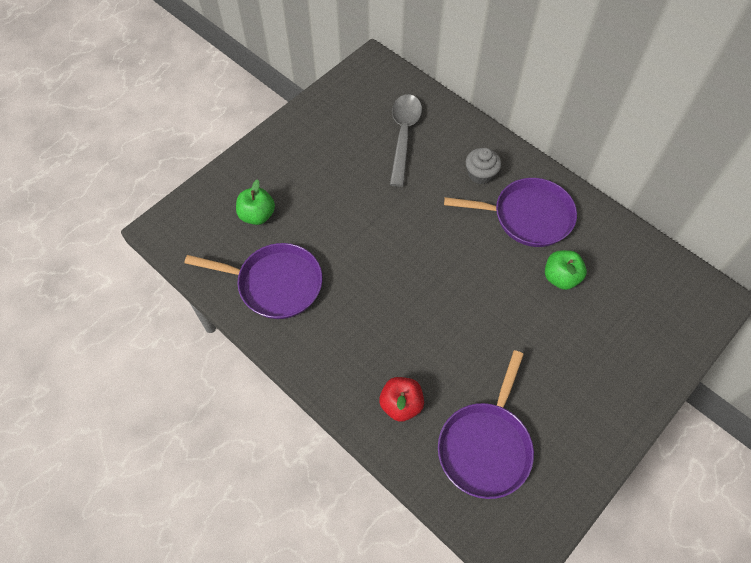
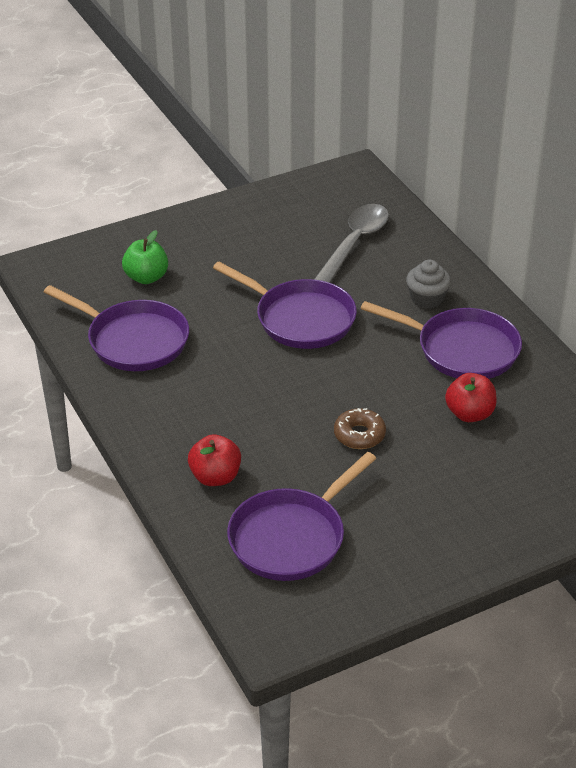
camera: 20 degrees right, 20 degrees down
(395, 222) = (300, 319): none -> purple pan
(490, 325) = (359, 435): none -> brown donut
(561, 277) = (469, 414): green apple -> red apple

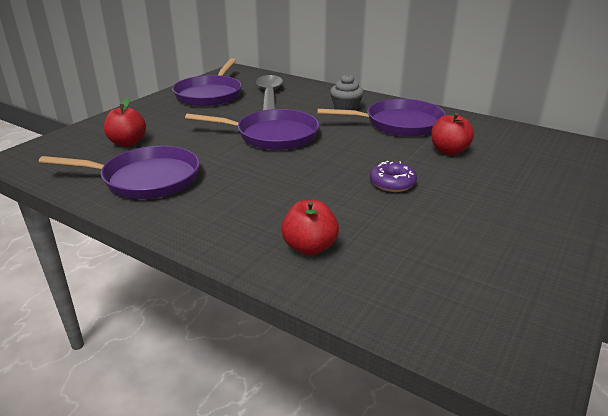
camera: 30 degrees left, 10 degrees down
(146, 277) = (127, 142): green apple -> red apple
(291, 537) = (428, 269): purple pan -> purple pan (210, 94)
(359, 435) = (392, 183): brown donut -> purple donut

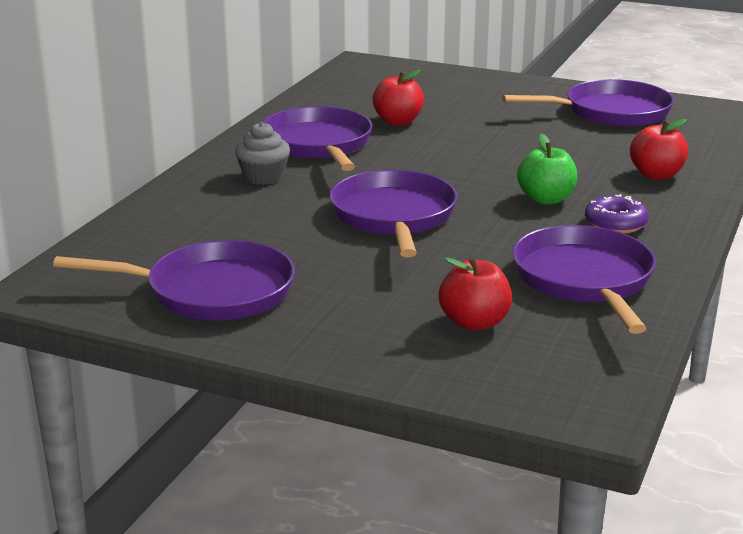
camera: 100 degrees left, 5 degrees down
(269, 96) = (216, 236): grey spoon -> none
(277, 186) = (546, 199): none -> green apple
(392, 183) = (499, 146): purple donut -> purple donut (615, 223)
(494, 258) = (611, 112): none -> purple pan

